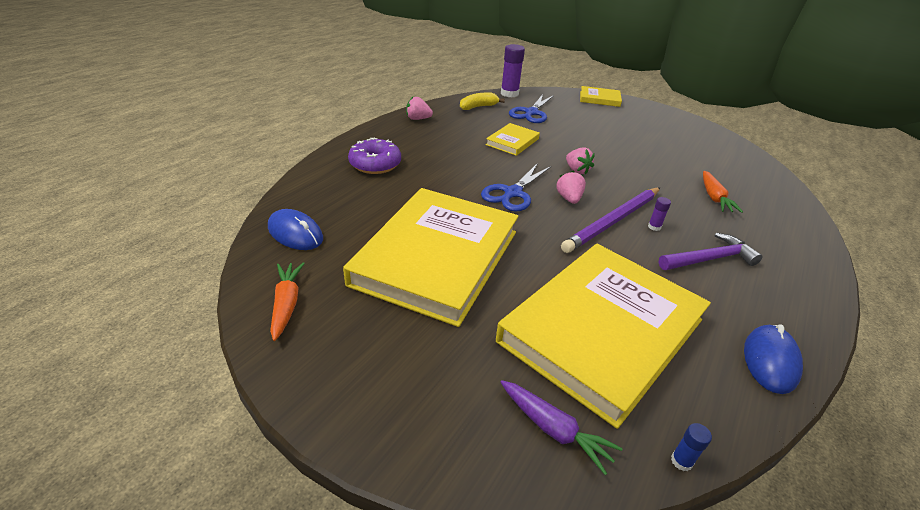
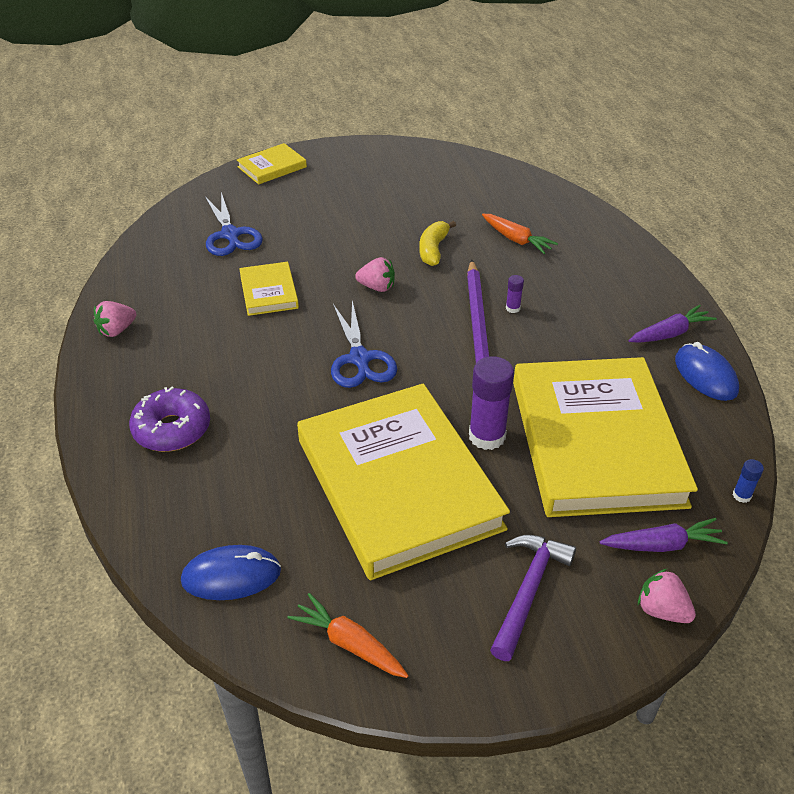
camera: 45 degrees left, 5 degrees up
(478, 107) = (160, 264): yellow banana -> yellow banana (433, 250)
(509, 94) = (165, 219): purple glue stick -> purple glue stick (487, 436)
(569, 199) = (414, 328): pink strawberry -> pink strawberry (661, 610)
(710, 259) = (583, 312): purple hammer -> purple hammer (528, 591)
(773, 315) = (670, 333): none -> purple carrot

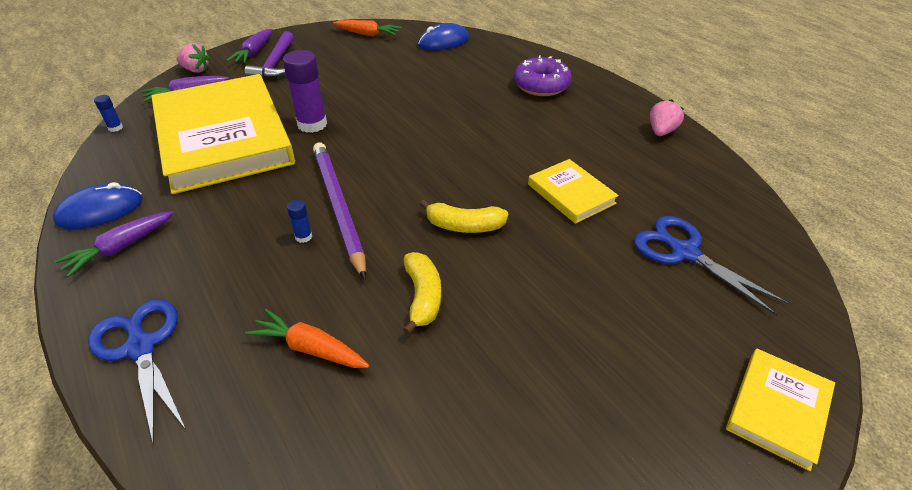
camera: 160 degrees right, 0 degrees up
(360, 359) = (439, 154): blue scissors -> blue scissors (141, 347)
(377, 287) = (464, 226): pink strawberry -> yellow banana
(398, 483) = (368, 89): yellow book -> none
(512, 308) = (303, 237): purple glue stick -> blue glue stick
(565, 640) = (254, 52): none -> purple carrot
(705, 375) = (100, 210): blue mouse -> blue mouse turned 75 degrees counterclockwise

